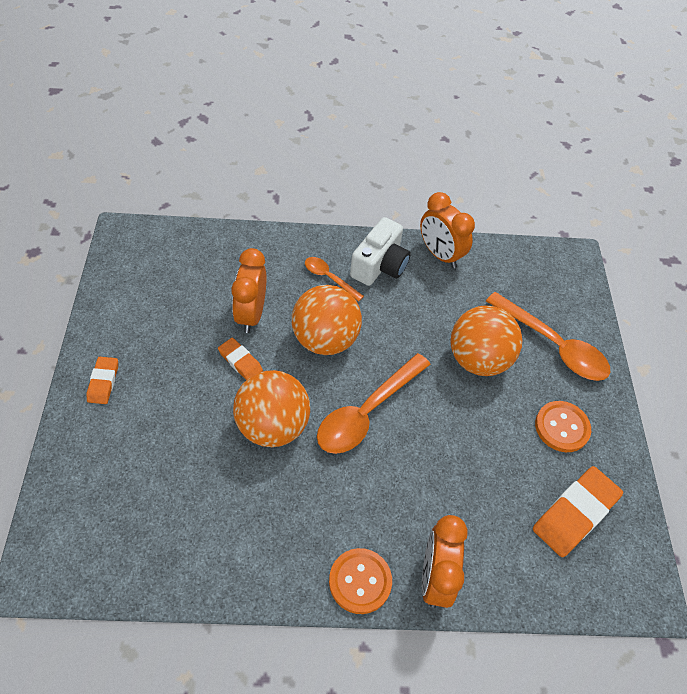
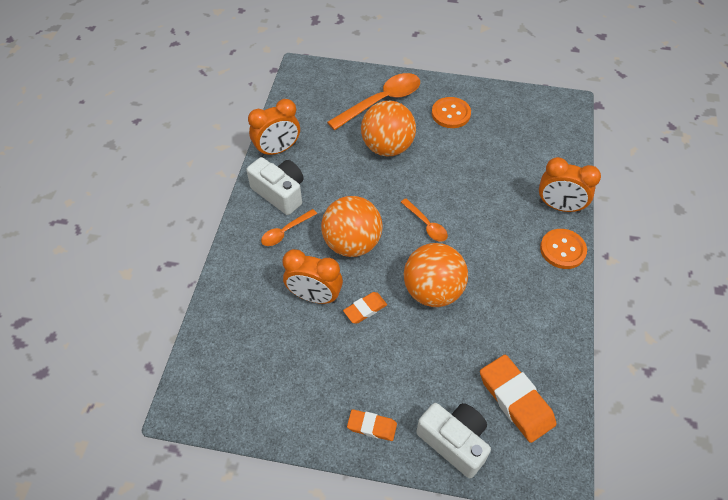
camera: 75 degrees left, 0 degrees up
(84, 460) = (454, 442): none -> white camera
(367, 412) = (426, 224): orange spoon -> orange spoon, size x0.53
(575, 513) = (515, 123): orange eraser -> orange eraser (516, 400)

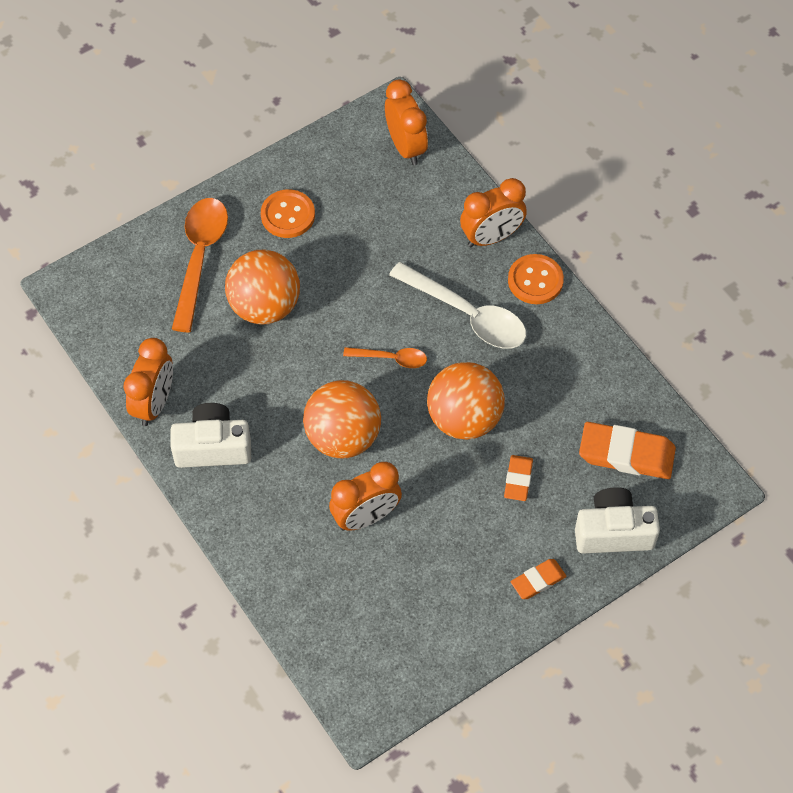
camera: 45 degrees left, 5 degrees up
(285, 231) = (266, 481): orange spoon -> none
(365, 309) = (424, 488): orange eraser -> orange eraser (518, 480)
(498, 236) = (467, 314): none -> white spoon
(556, 126) = (406, 147): none -> orange clock

